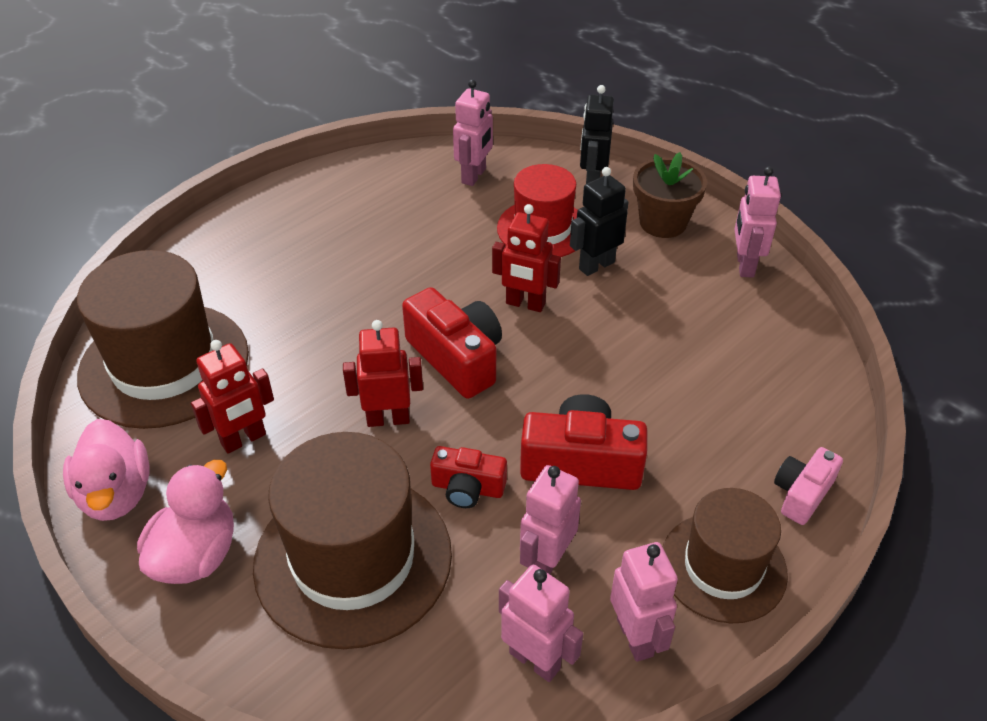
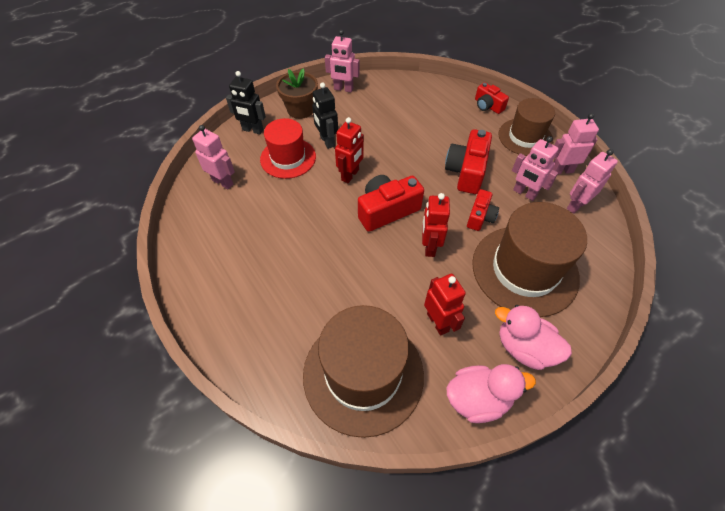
camera: 80 degrees left, 10 degrees up
(802, 494) = (487, 106): pink camera -> red camera

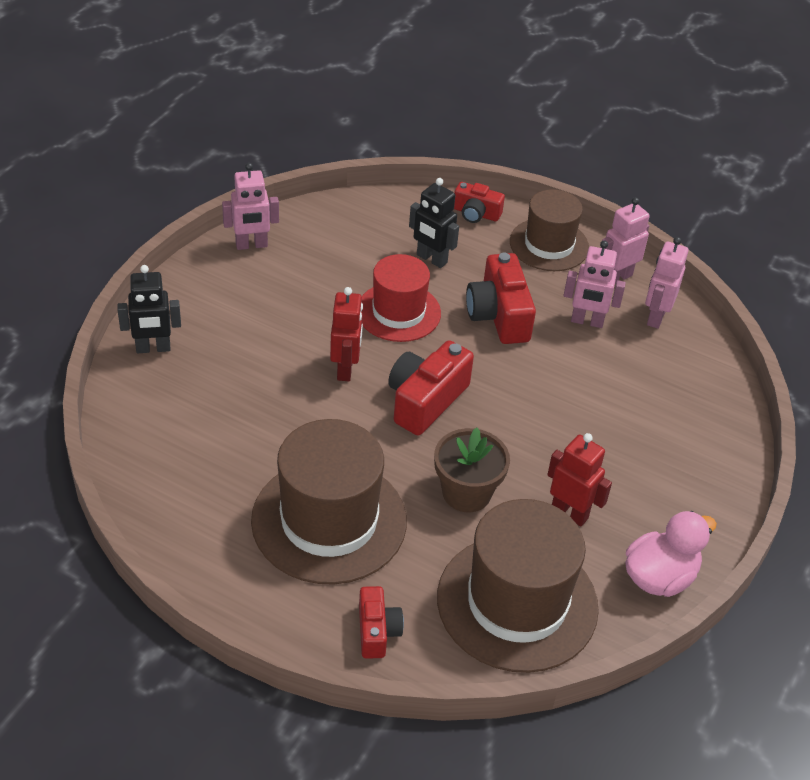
camera: 30 degrees left, 10 degrees down
(223, 182) = (164, 438): pink robot -> none
(288, 158) = (238, 373): red hat -> red hat (398, 312)
(300, 110) = (206, 296): brown flower pot -> brown flower pot (466, 493)
(327, 141) = (279, 331): black robot -> black robot (431, 259)
(429, 246) = (507, 428): red robot -> none
(480, 217) = (549, 369): red camera -> red camera (377, 631)
(524, 270) = (636, 417): brown hat -> brown hat (329, 520)
(524, 348) = (680, 504): pink duck -> none

